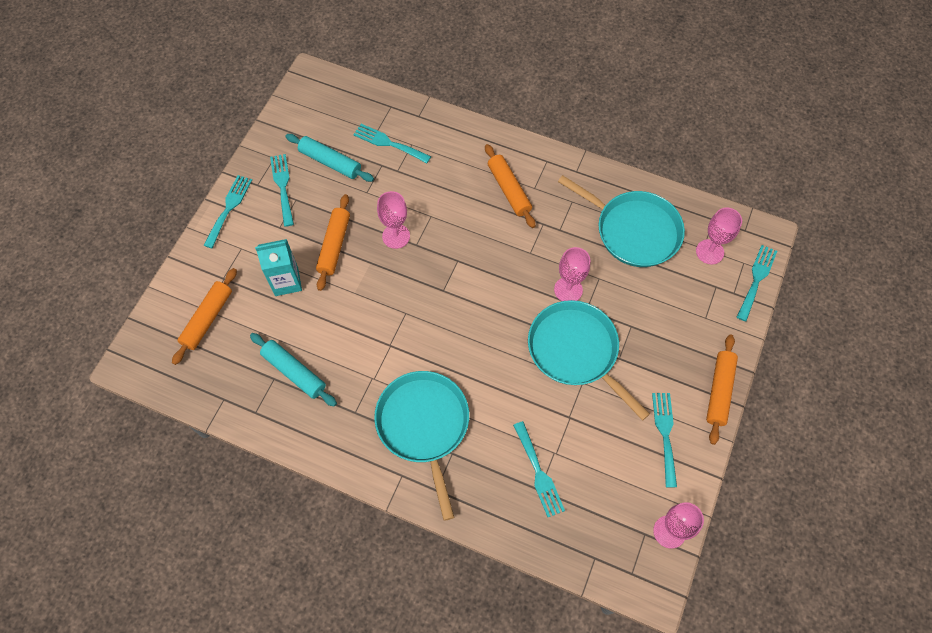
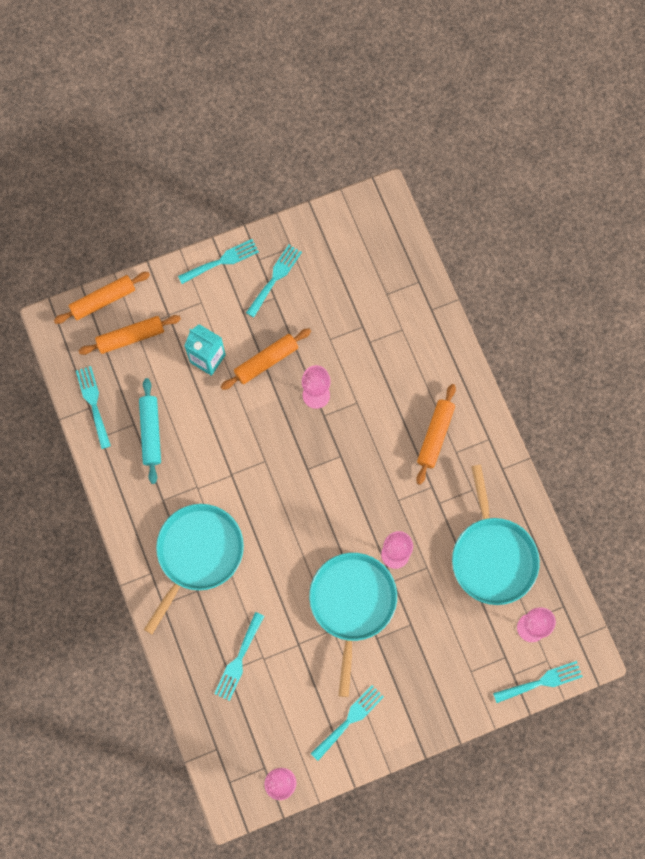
camera: 45 degrees right, 10 degrees up
(330, 162) = (327, 289): turquoise rolling pin -> none
(388, 143) = (385, 312): turquoise fork -> turquoise fork (93, 403)
(719, 391) = (420, 730): orange rolling pin -> orange rolling pin (103, 300)

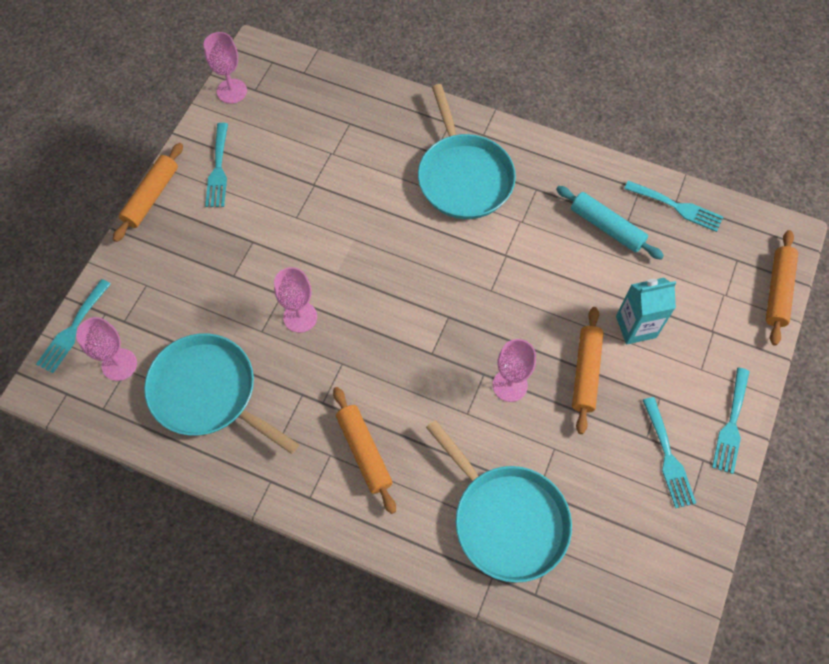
camera: 135 degrees right, 10 degrees down
(131, 337) = (717, 283): orange rolling pin -> orange rolling pin (151, 196)
(238, 660) = (349, 136): turquoise fork -> none
(352, 604) = (299, 248): turquoise pan -> turquoise pan (506, 519)

